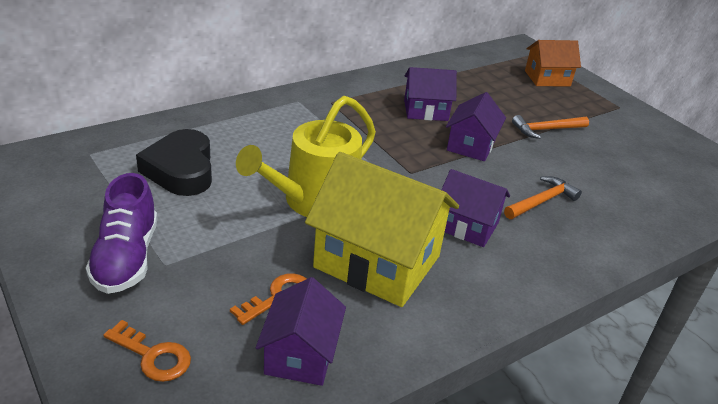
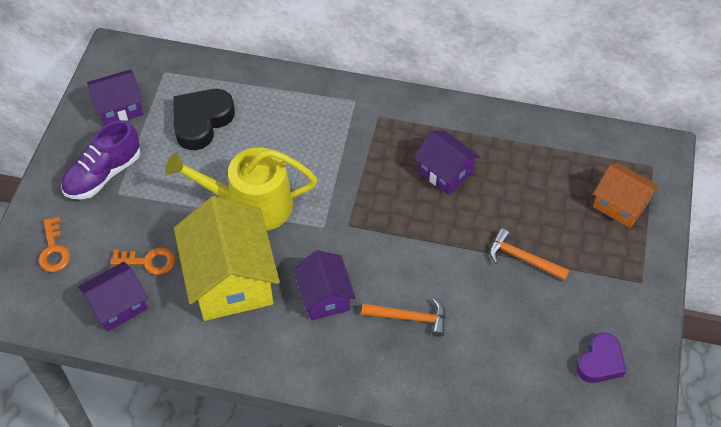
camera: 50 degrees right, 20 degrees up
(471, 145) = (431, 231): purple house -> purple house (119, 108)
(672, 156) = (600, 362): none -> purple heart

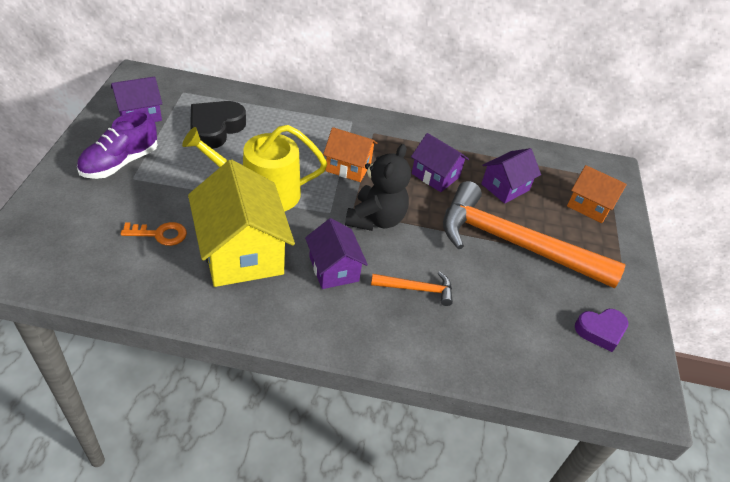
camera: 10 degrees left, 10 degrees down
(54, 250) = (63, 221): orange key -> none
(118, 305) = (125, 271): purple house -> purple house (505, 187)
(347, 165) = (348, 166): none -> orange house
(372, 233) = (376, 219): none -> black teddy bear
(523, 258) = (514, 243): orange hammer -> orange hammer, size x2.39
(600, 362) = (600, 331): purple heart -> purple heart turned 45 degrees clockwise

